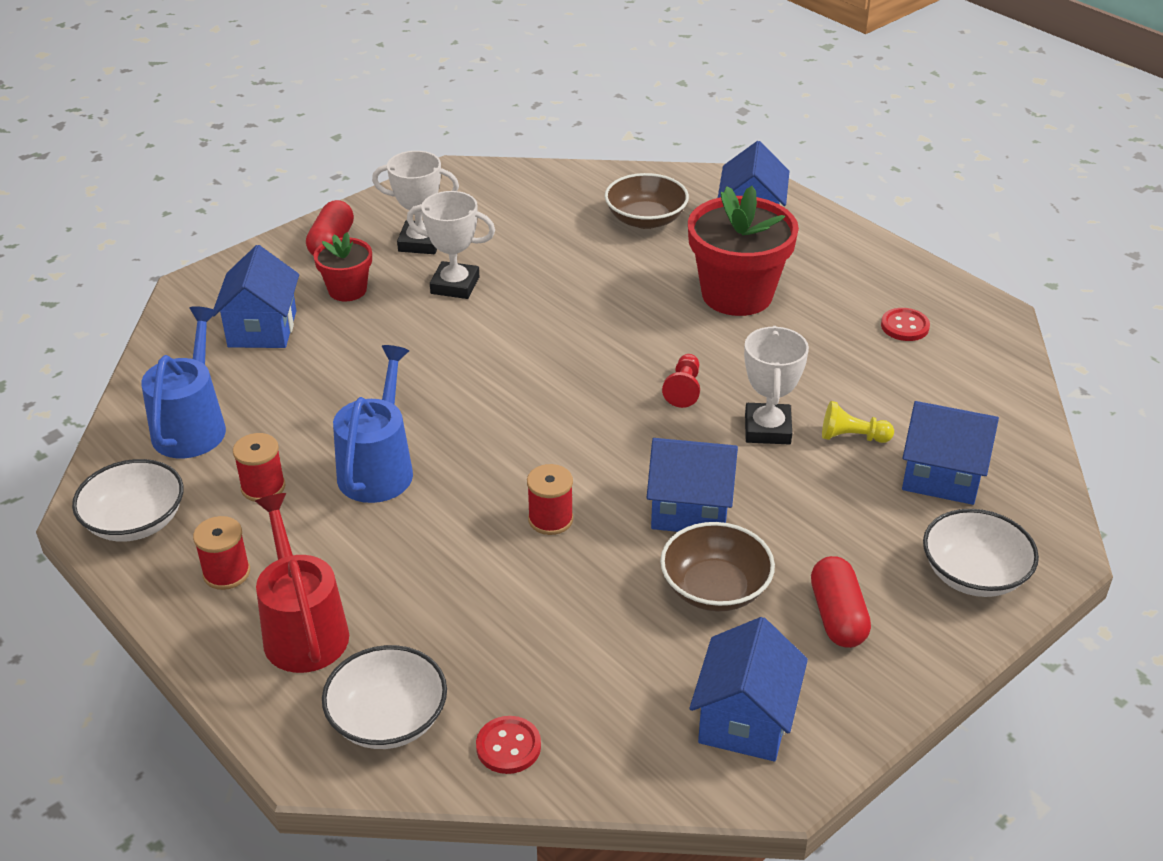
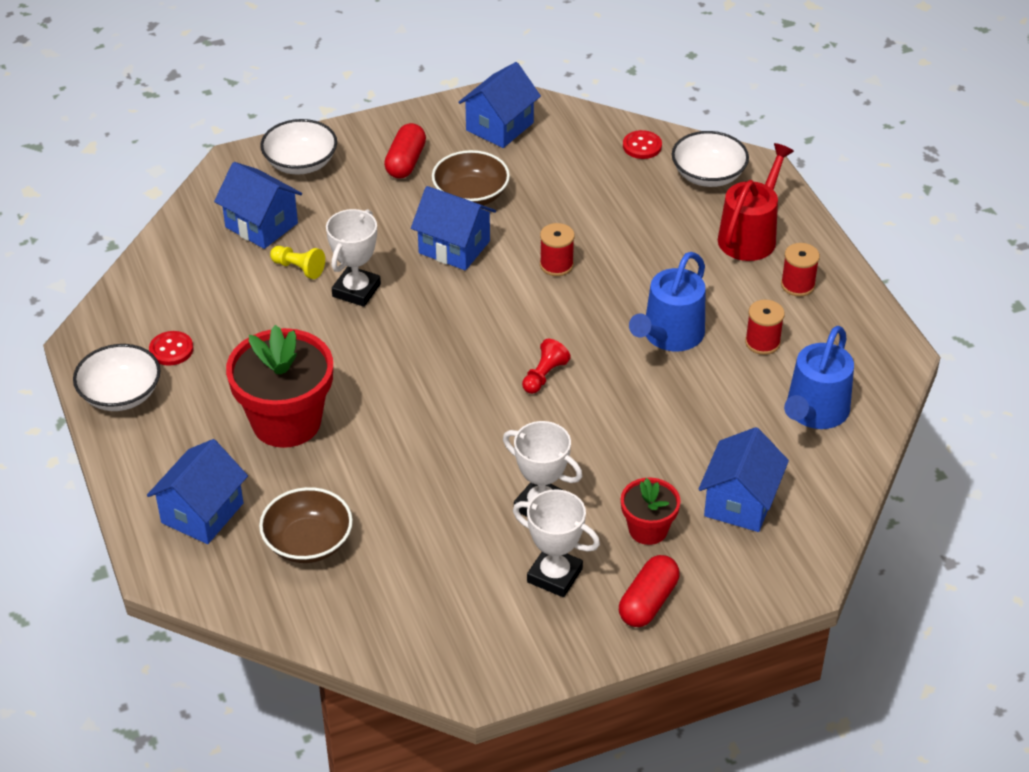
camera: 160 degrees left, 5 degrees up
(135, 521) = (863, 339): white bowl -> white bowl (121, 394)
(303, 630) = (750, 236): red watering can -> red watering can turned 150 degrees counterclockwise
(684, 389) = (397, 340): red pawn -> red pawn (544, 375)

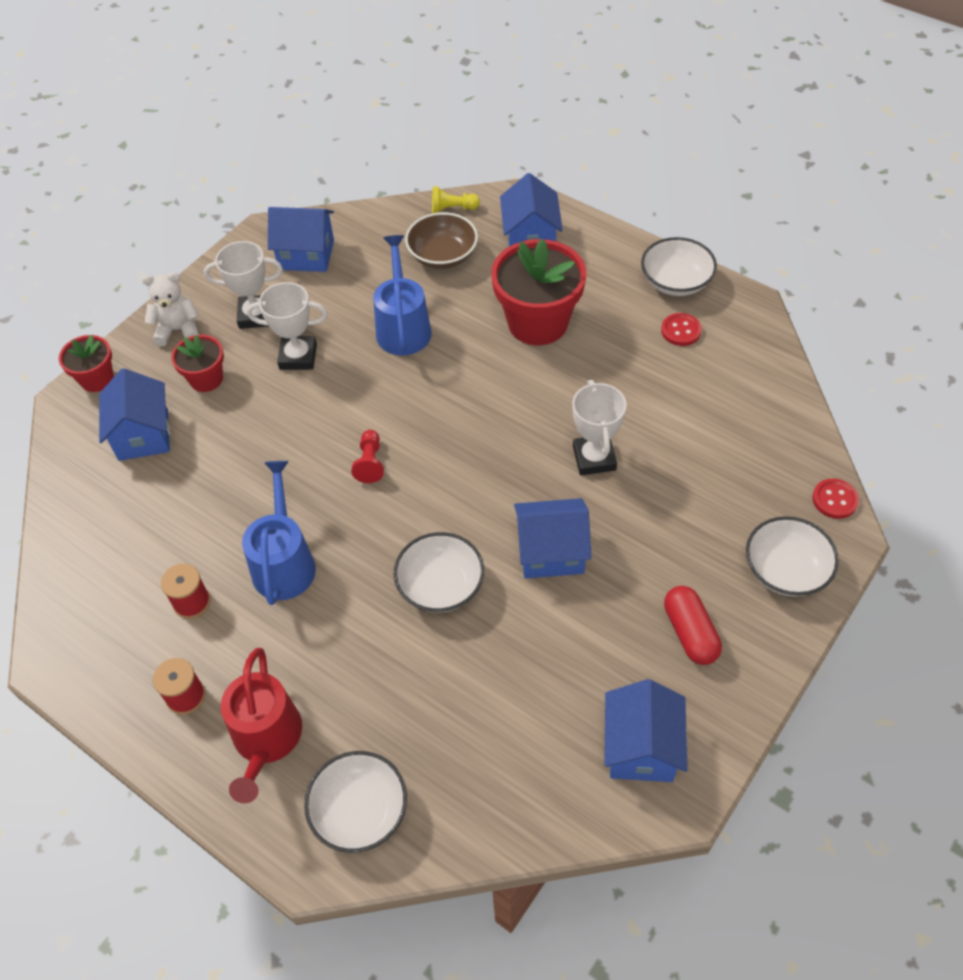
camera: 150 degrees right, 10 degrees up
(261, 225) = (741, 478): blue house -> blue house (306, 255)
(299, 268) = (663, 453): yellow pawn -> yellow pawn (452, 209)
(471, 195) = (589, 626): brown bowl -> none
(556, 265) = (440, 585): red spool -> white bowl
(642, 146) = (463, 815): red button -> red button (835, 500)
(648, 602) = (178, 330): red capsule -> white teddy bear
(763, 587) = (97, 379): none -> red flower pot
(814, 412) = (112, 551): blue watering can -> blue watering can (403, 328)

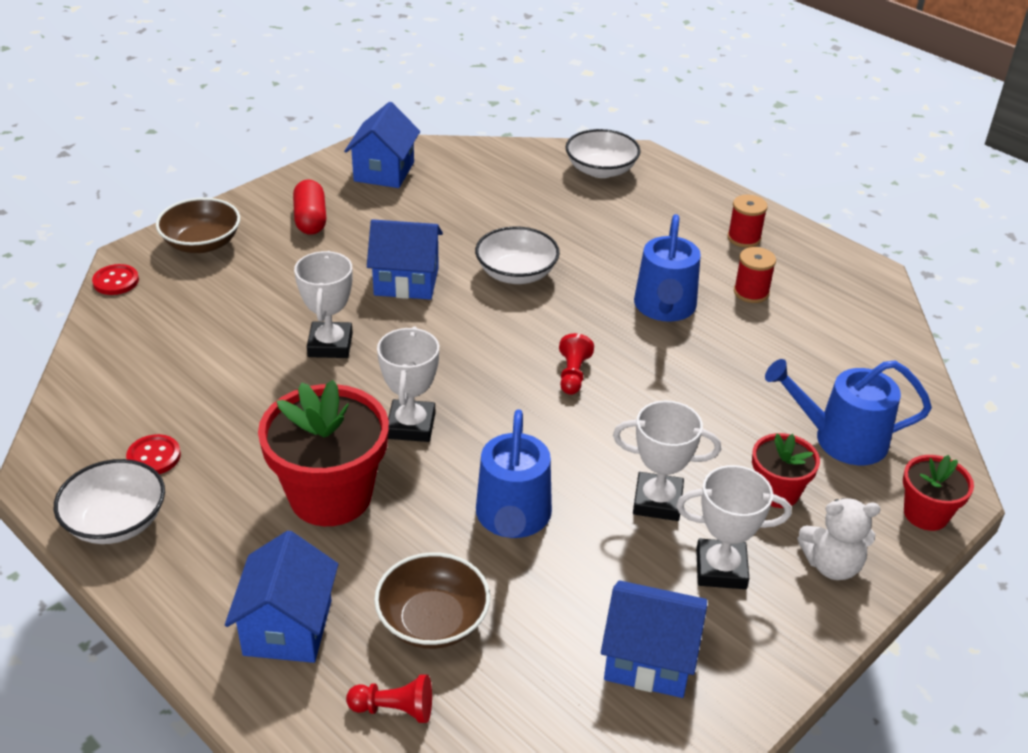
camera: 175 degrees left, 15 degrees down
(143, 435) = (841, 439): blue house -> blue watering can
(266, 739) = (673, 209): red watering can -> none
(452, 209) = (394, 709): yellow pawn -> red pawn
(497, 389) = (411, 426): none -> white trophy
(786, 570) = (202, 243): white bowl -> brown bowl

